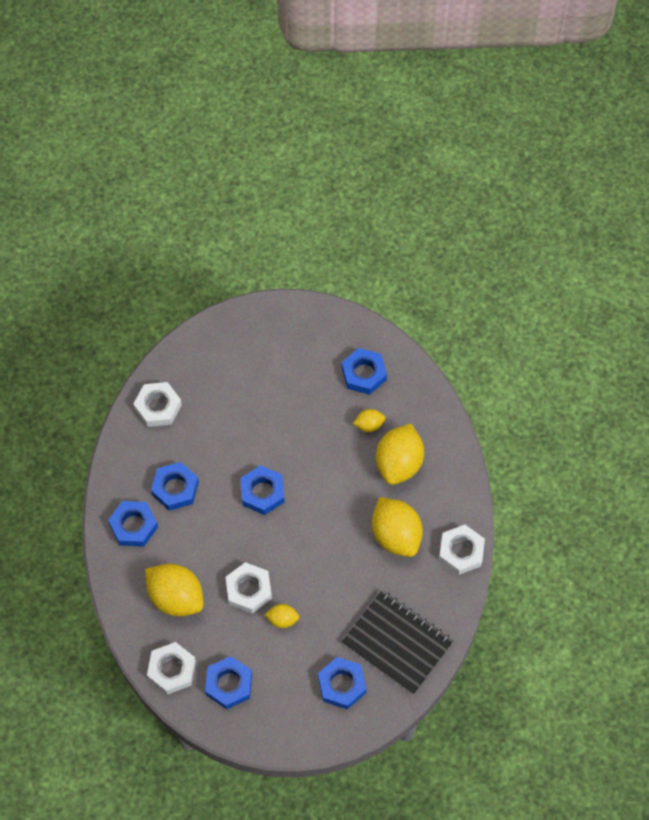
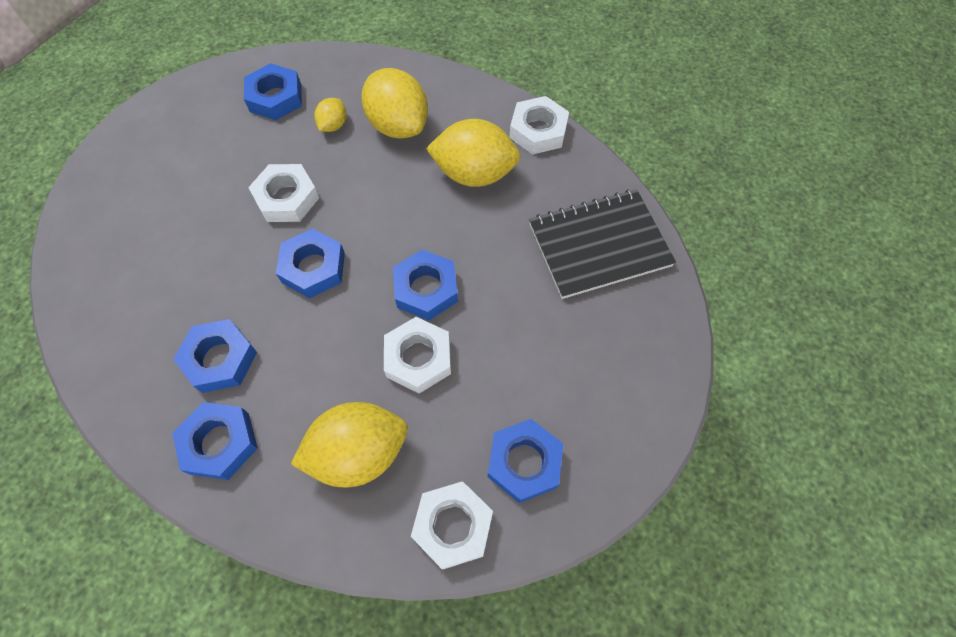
camera: 55 degrees left, 0 degrees up
(158, 407) = (103, 312): white nut -> white nut (286, 198)
(282, 619) = (484, 344): yellow lemon -> none
(342, 685) = (612, 331): blue nut -> blue nut (426, 289)

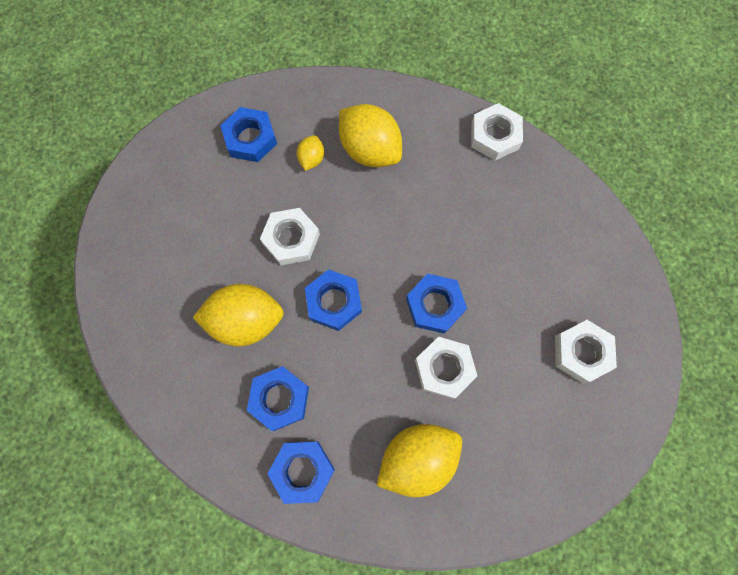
camera: 10 degrees left, 10 degrees up
(453, 526) = (506, 503): white nut -> white nut (581, 352)
(474, 174) = (449, 188): yellow lemon -> yellow lemon (246, 321)
(524, 462) = (549, 442): blue nut -> none
(599, 245) = (570, 240): black notebook -> none

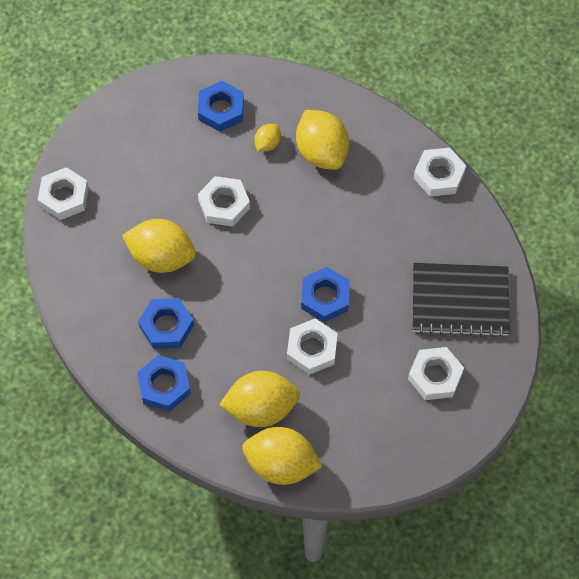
camera: 20 degrees right, 10 degrees down
(116, 288) = (64, 197): none -> white nut
(334, 302) = (240, 266): blue nut -> none
(464, 517) = (281, 464): none -> yellow lemon
(571, 261) = (460, 301): none -> black notebook

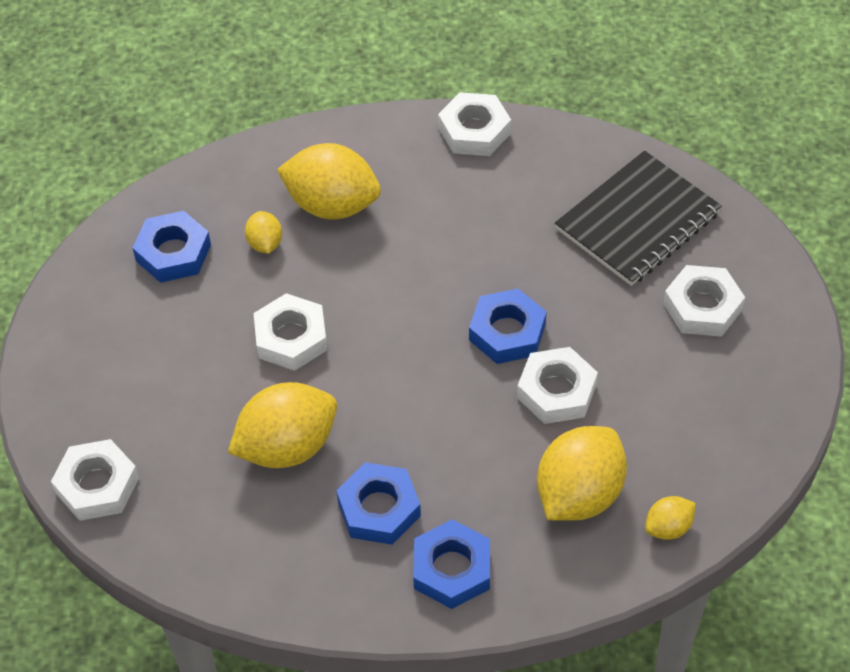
camera: 45 degrees left, 10 degrees down
(281, 464) = (668, 527): yellow lemon -> yellow lemon, size x0.49

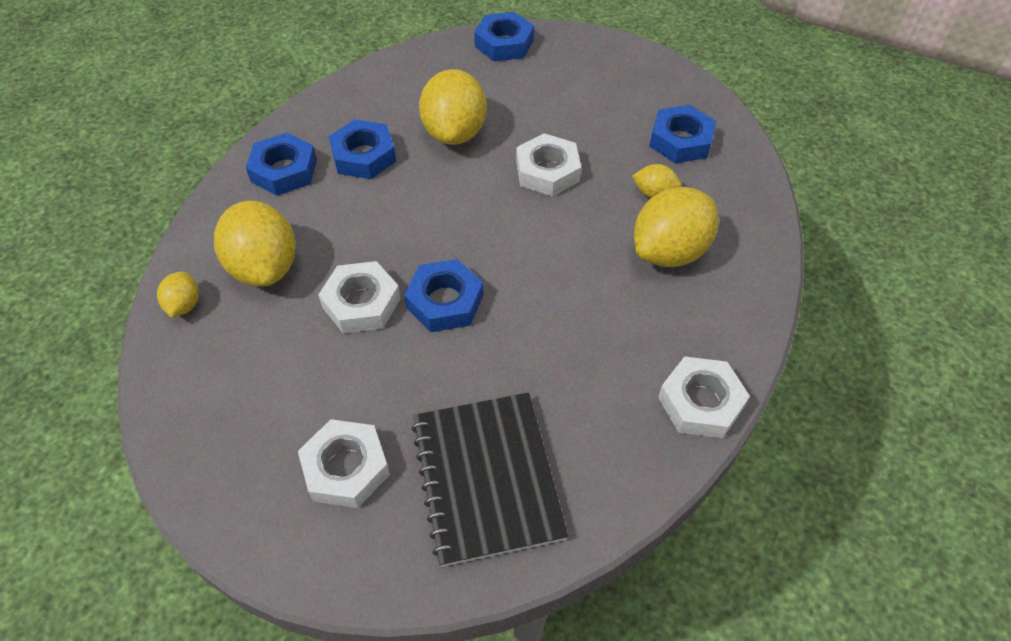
camera: 120 degrees right, 0 degrees up
(97, 485) = (504, 43): white nut -> blue nut

